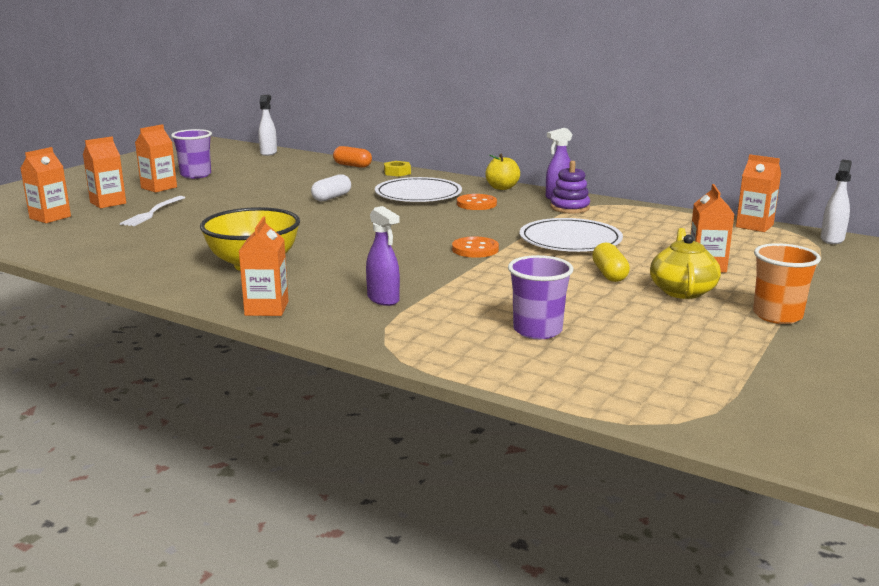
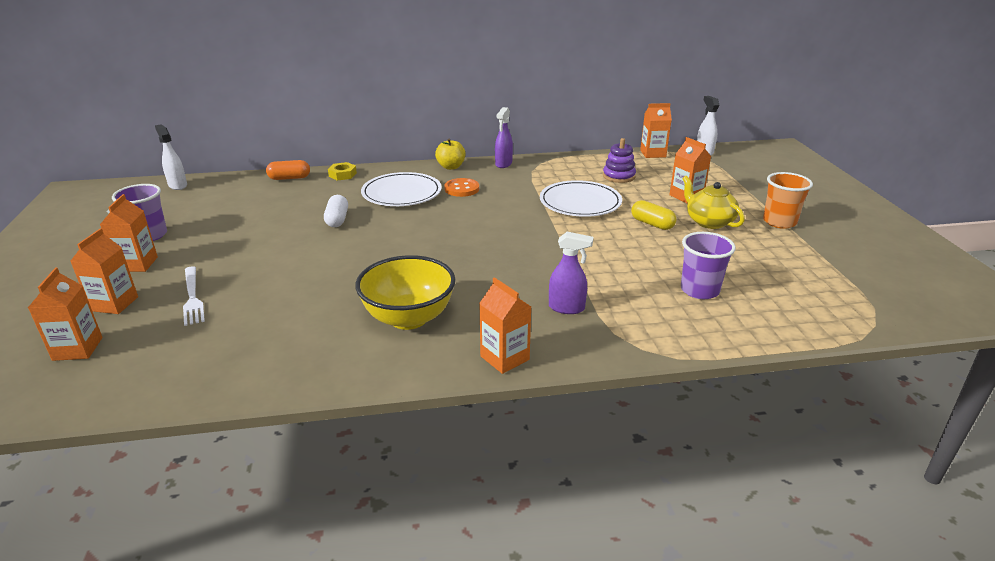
camera: 40 degrees left, 10 degrees up
(475, 249) = (539, 234): orange button -> none
(569, 208) = (528, 172): purple stacking toy -> purple stacking toy (618, 176)

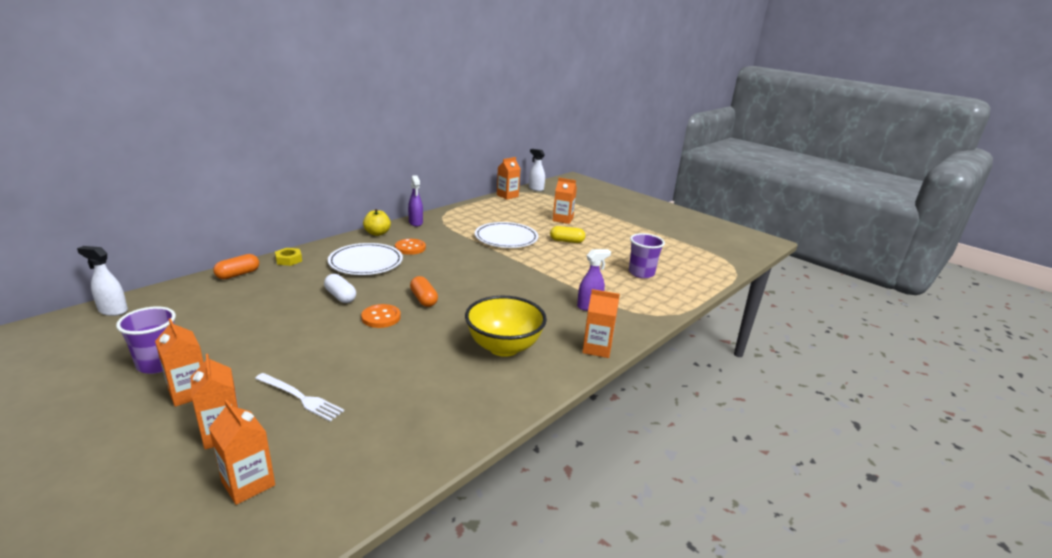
camera: 40 degrees left, 5 degrees down
(342, 250) = (381, 317): none -> orange button
(402, 244) = (424, 299): none -> orange capsule
(618, 176) = (506, 215): purple stacking toy -> none
(709, 222) = (594, 232): yellow teapot -> none
(779, 222) = (628, 223): orange cup -> none

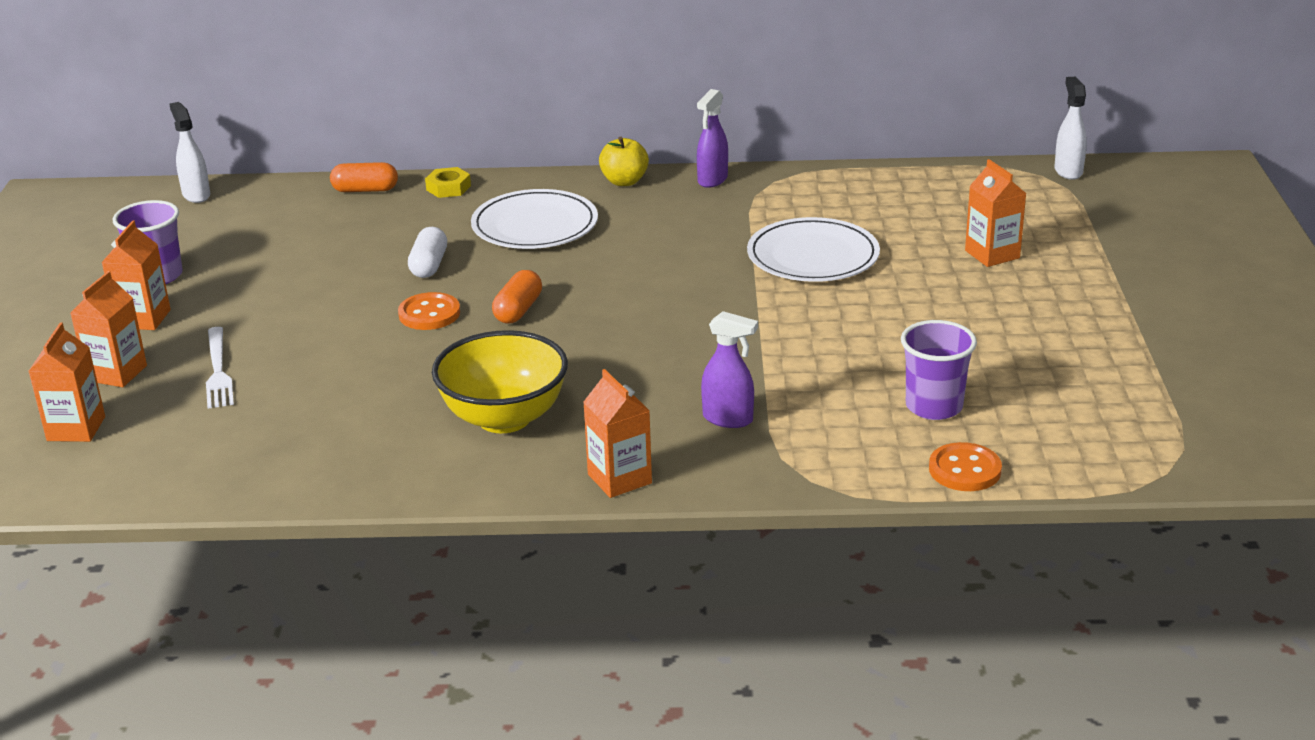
camera: 50 degrees right, 5 degrees up
(410, 248) = (631, 223): orange button -> orange button (964, 470)
(507, 196) = (975, 171): orange carton -> none
(566, 241) = (912, 299): yellow capsule -> none

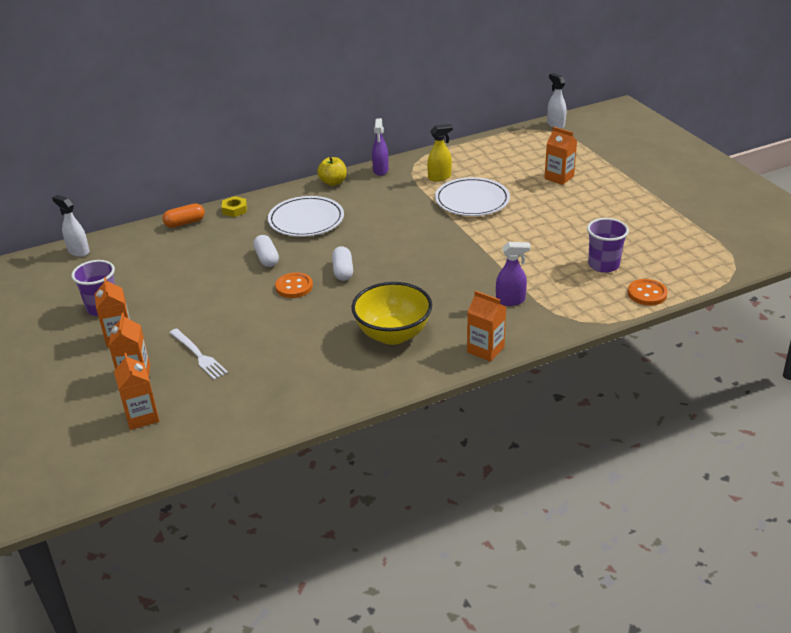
camera: 25 degrees left, 5 degrees up
(518, 310) = (343, 271): orange capsule -> white capsule
(794, 210) = (439, 177): none -> yellow spray bottle

